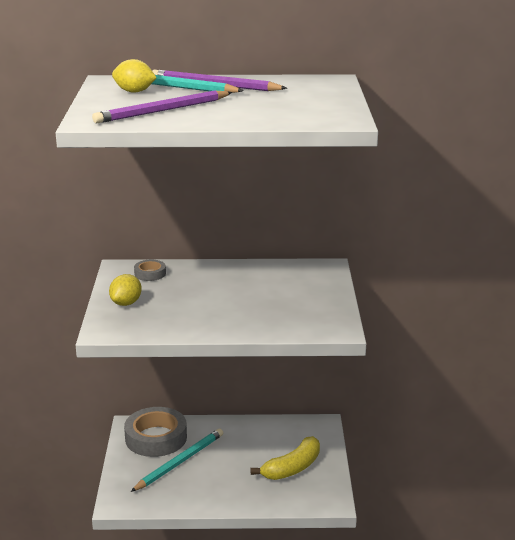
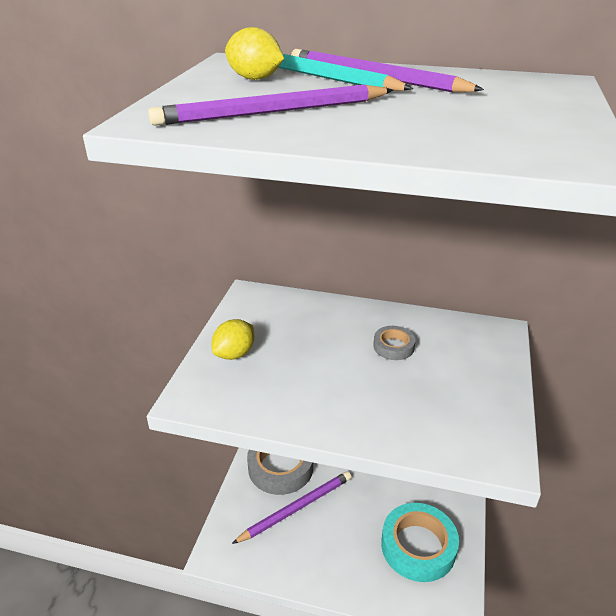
camera: 15 degrees right, 10 degrees up
(150, 274) = (279, 310): grey tape -> grey tape (393, 346)
(180, 462) = (296, 508): turquoise pencil -> purple pencil
(292, 468) = (418, 546): yellow banana -> turquoise tape

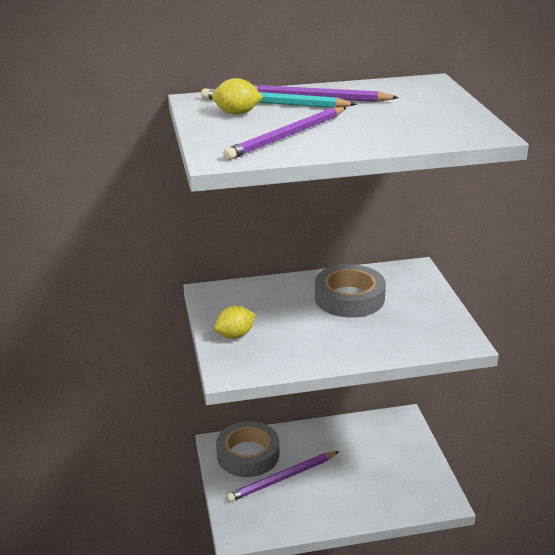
camera: 25 degrees left, 5 degrees down
(234, 354) = (235, 335): yellow lemon -> yellow lemon turned 45 degrees clockwise
(296, 508) = (282, 478): purple pencil -> purple pencil turned 150 degrees counterclockwise
(393, 346) = (349, 298): grey tape -> grey tape, size x2.11
(418, 546) = (394, 470): turquoise tape -> none

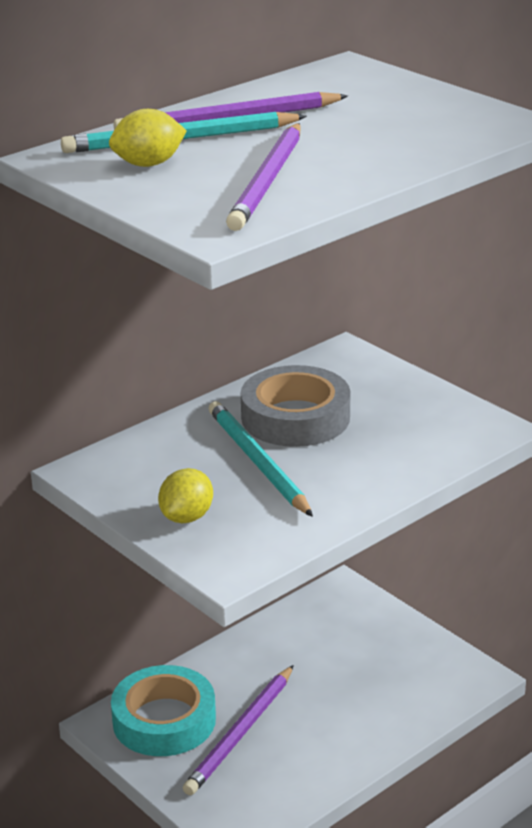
camera: 30 degrees left, 0 degrees up
(248, 454) = (164, 720): grey tape -> turquoise tape
(303, 317) = (257, 462): none -> turquoise pencil

